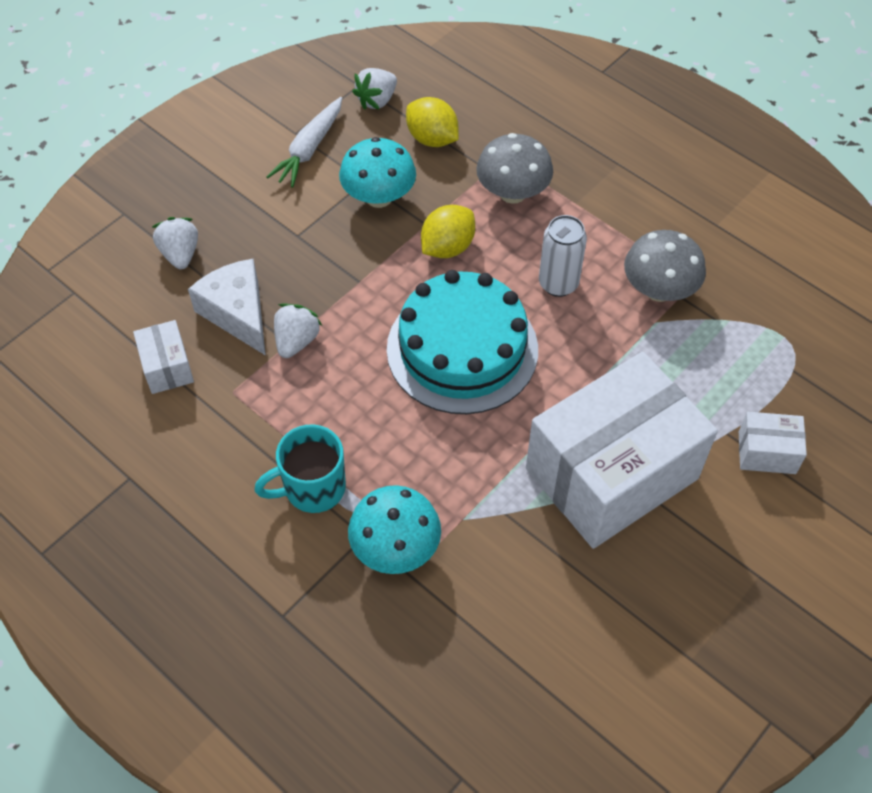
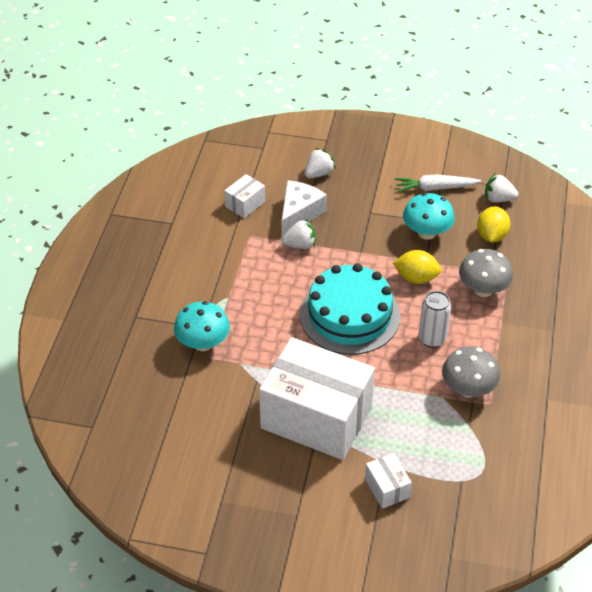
camera: 60 degrees right, 10 degrees down
(312, 488) = (215, 294): turquoise mug -> none

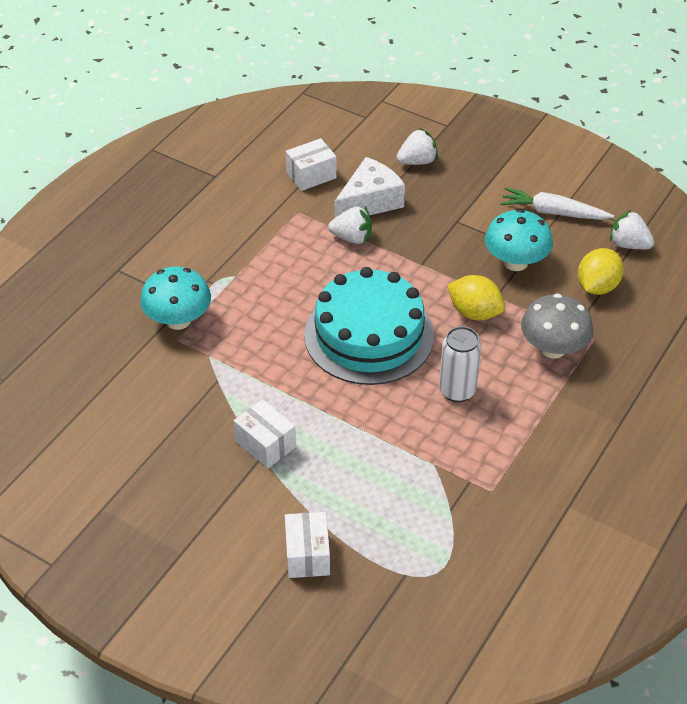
camera: 20 degrees right, 0 degrees up
(316, 417) = (265, 444): white box -> white box, size x0.41
(468, 389) = (472, 464): grey mushroom -> none

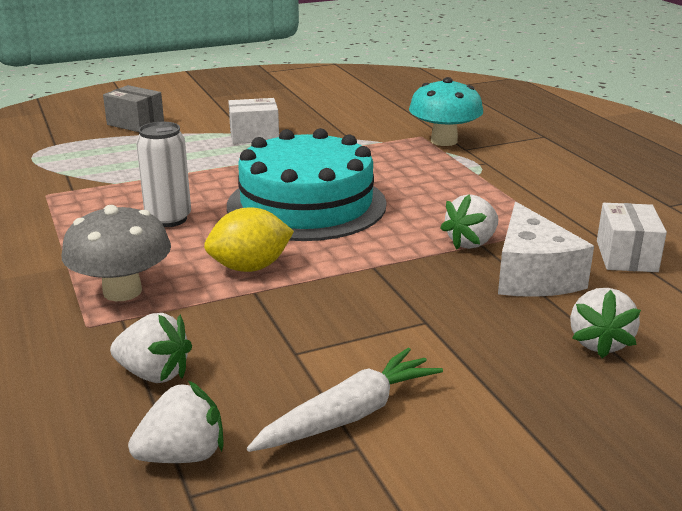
camera: 125 degrees right, 20 degrees down
(307, 555) = (135, 123): white box -> grey box
(515, 262) = (290, 330): turquoise mushroom -> none
(597, 287) = (154, 374): yellow lemon -> white strawberry

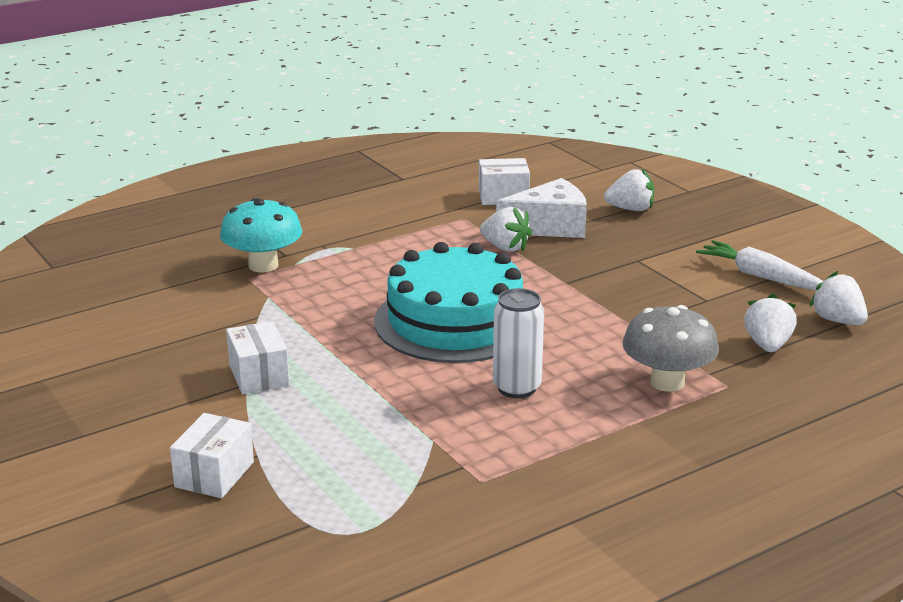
camera: 100 degrees left, 0 degrees up
(135, 123) = (214, 474): grey box -> white box
(250, 267) = (595, 332): yellow lemon -> none

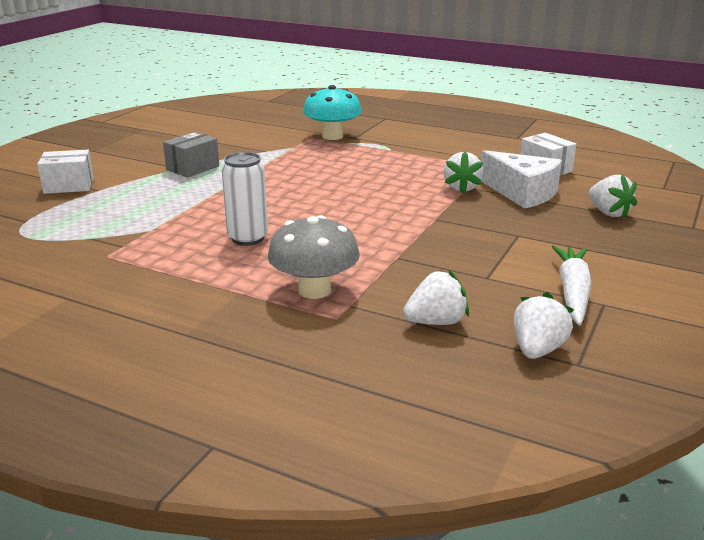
camera: 60 degrees right, 0 degrees up
(258, 375) = (192, 168): white box -> grey box
(455, 321) = (324, 199): turquoise cake -> none

